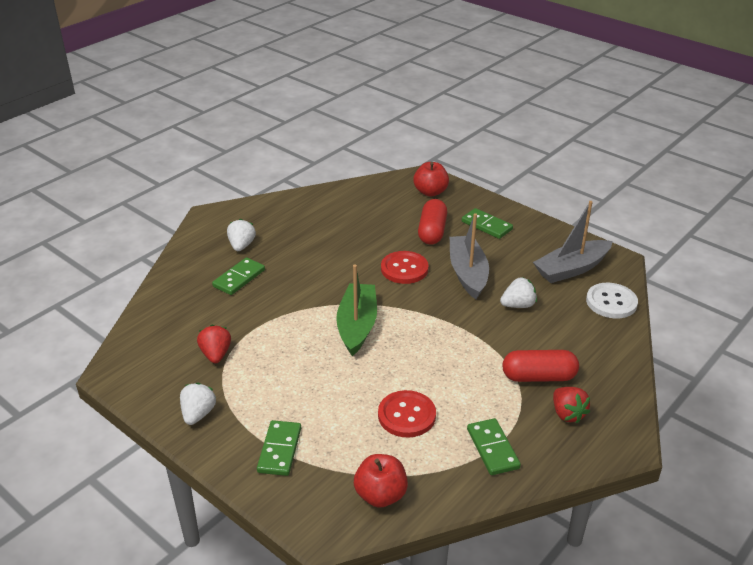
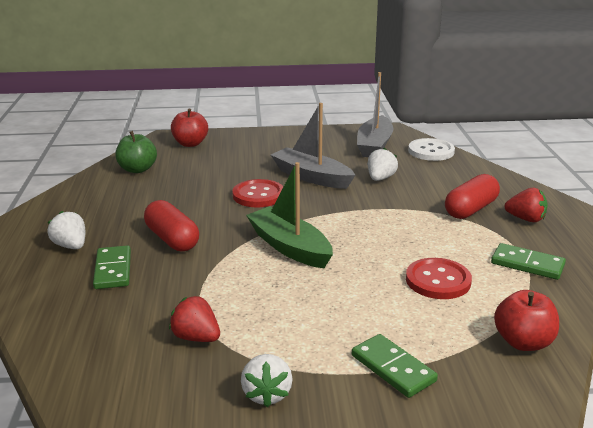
camera: 45 degrees left, 10 degrees down
(198, 414) = (267, 394): white strawberry -> white strawberry turned 150 degrees counterclockwise
(361, 200) = (137, 169): none -> green apple
(432, 231) = (237, 165): red capsule -> red capsule (172, 239)
(486, 225) = (272, 146): green domino -> none

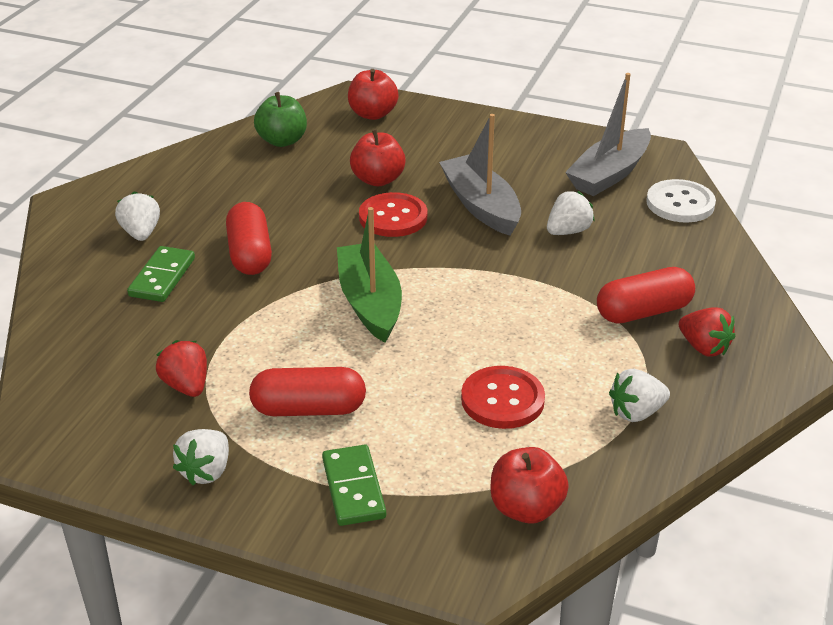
camera: 25 degrees right, 10 degrees up
(227, 177) = (378, 180): none -> red apple
(308, 325) = (308, 409): none -> red capsule
(527, 264) = (636, 412): green domino -> white strawberry

